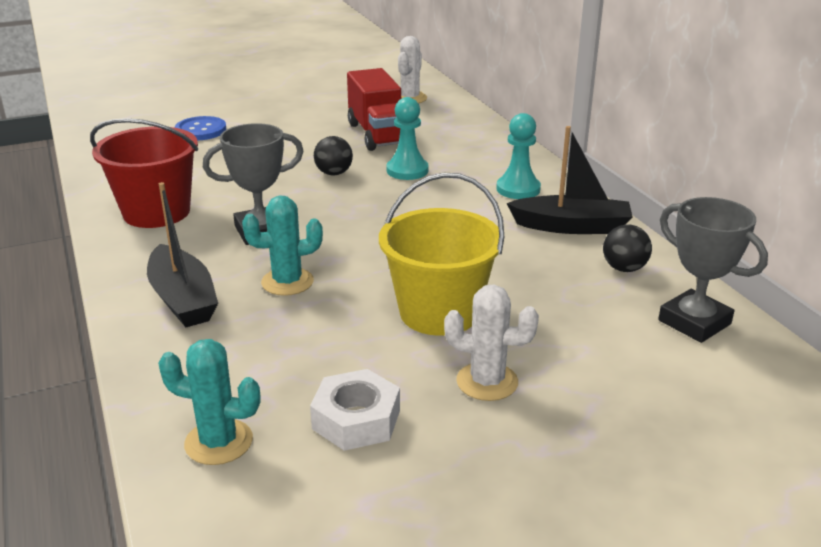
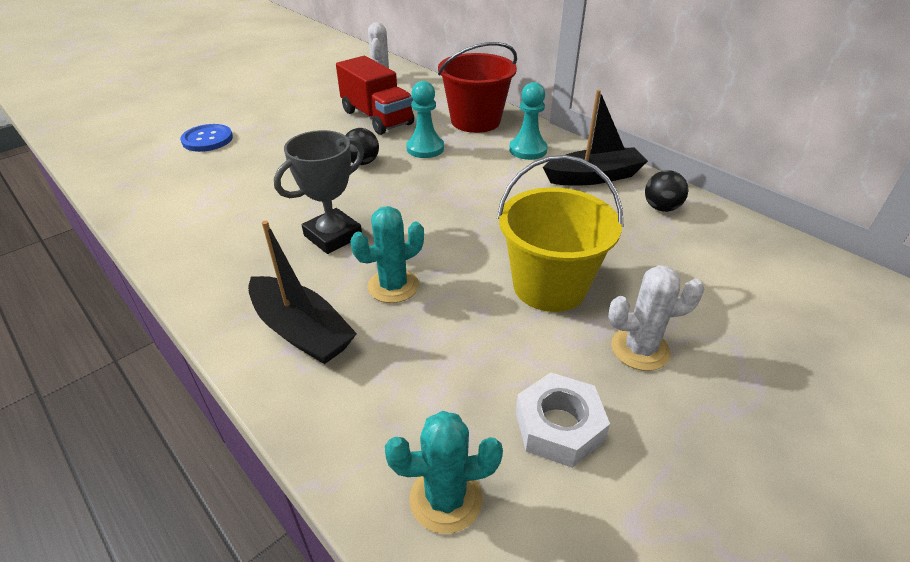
camera: 20 degrees left, 10 degrees up
(156, 212) = (214, 236): red bucket -> red bucket (475, 121)
(694, 322) = (748, 246): grey trophy -> none

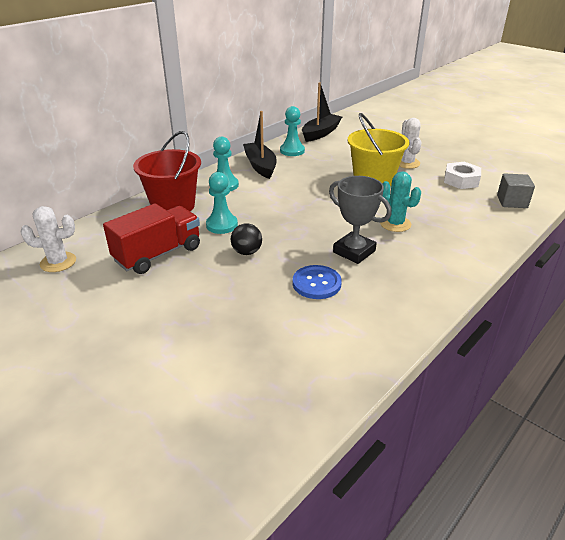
camera: 95 degrees left, 5 degrees down
(207, 139) = (198, 365): blue button -> blue button (316, 283)
(301, 331) = (448, 249): black boat -> black boat (320, 133)
(446, 498) = (512, 202): turquoise cactus -> grey cube
(661, 208) = (292, 151): black ball -> turquoise pawn

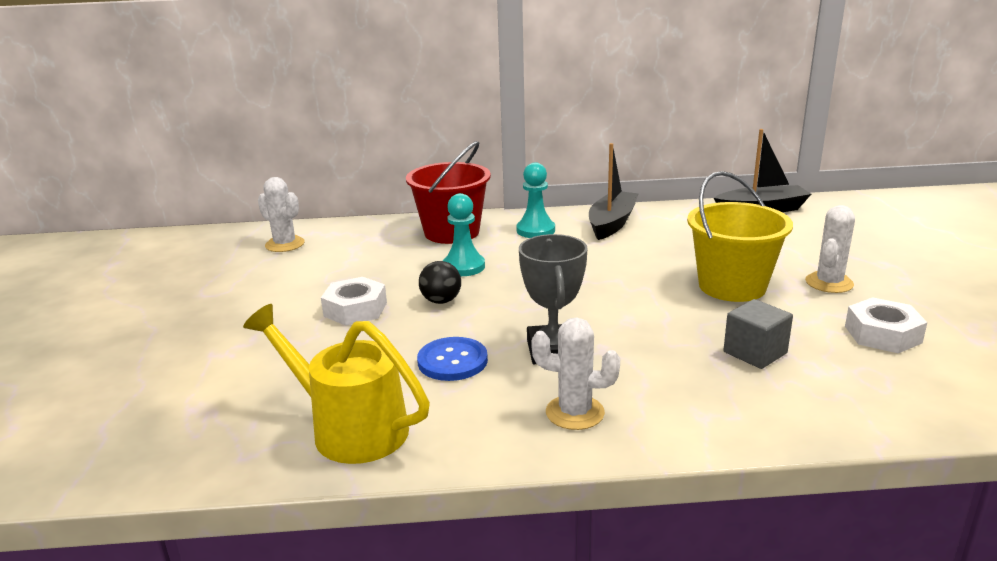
camera: 45 degrees right, 10 degrees down
(158, 254) = (364, 269): red truck -> none
(202, 282) = (355, 309): none -> white nut
(292, 151) = (682, 219): turquoise pawn -> none
(331, 351) = (348, 428): none -> yellow watering can
(395, 224) = (665, 344): turquoise cactus -> none
(416, 278) = (575, 412): none -> white cactus
(512, 202) = (924, 395): grey cube -> grey cube (755, 353)

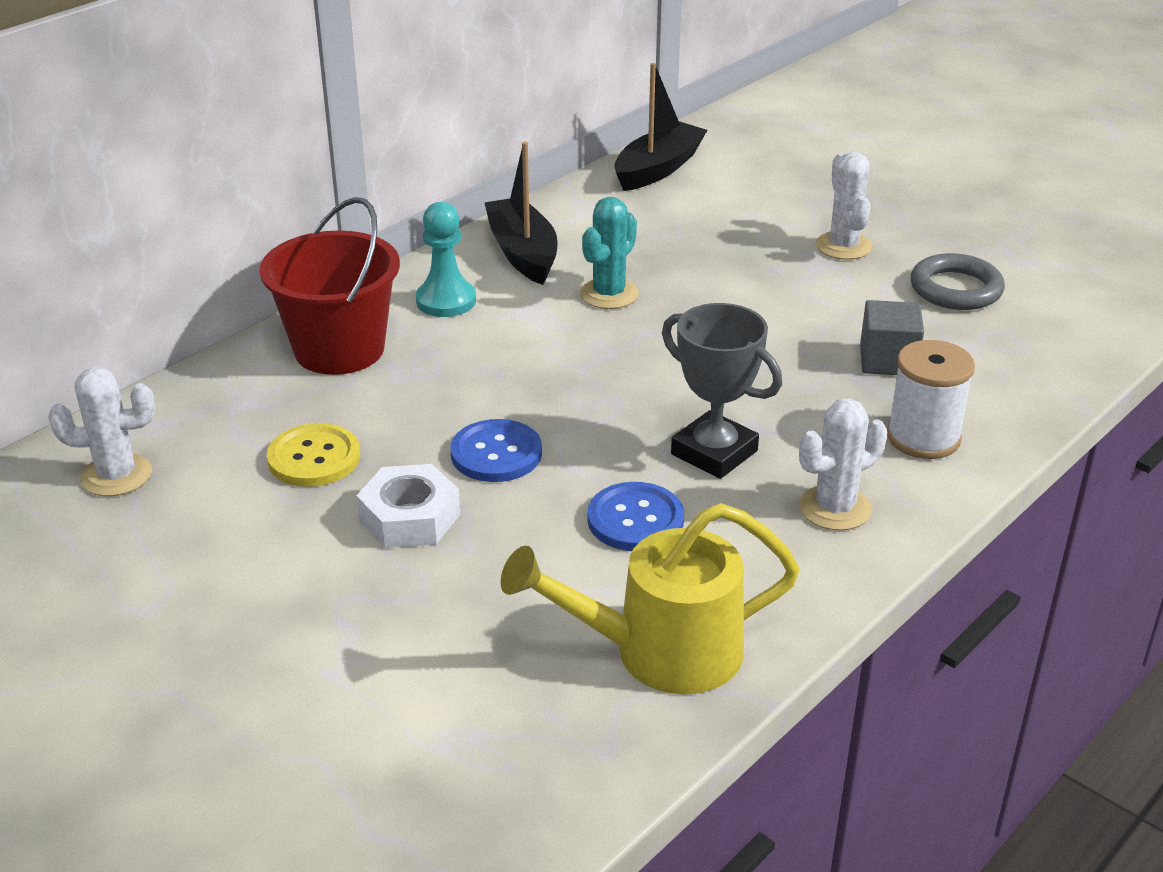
camera: 45 degrees left, 10 degrees up
(363, 269) = (314, 458): none -> yellow button
(441, 301) = (496, 453): black ball -> blue button
(463, 267) = (443, 394): turquoise pawn -> none
(627, 256) = (609, 294): none -> turquoise cactus
(706, 404) = (923, 437): none -> white spool
(732, 286) = (767, 289): yellow bucket -> none
(882, 334) = (956, 289): white nut -> grey ring

